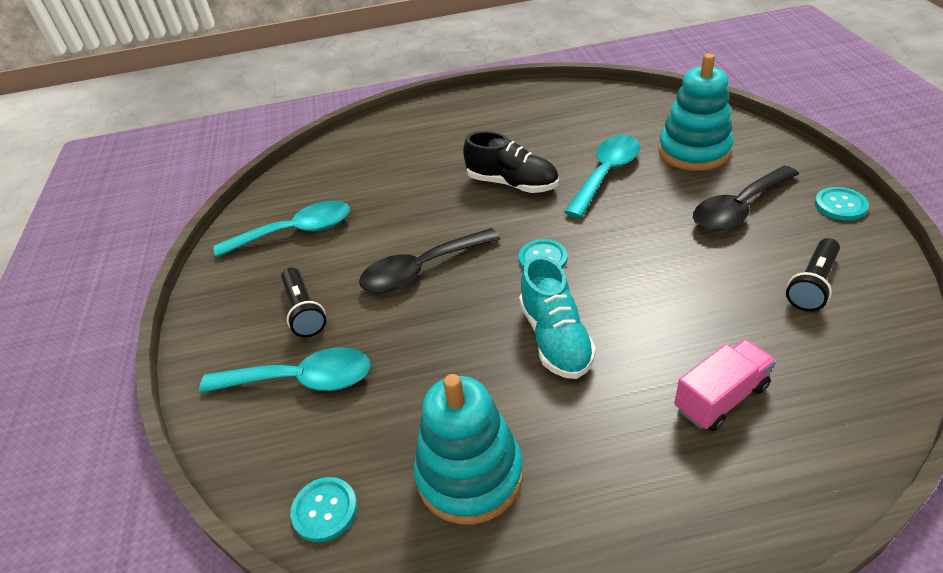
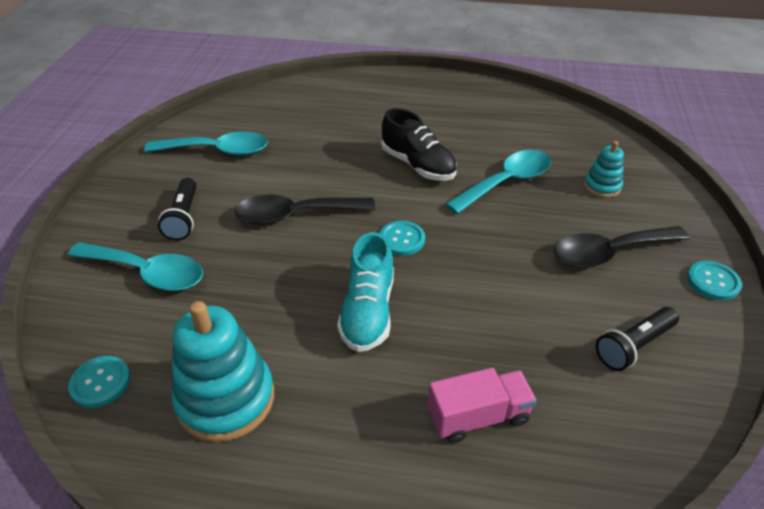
camera: 15 degrees right, 0 degrees up
(694, 151) = (602, 186): turquoise stacking toy -> turquoise stacking toy, size x0.52

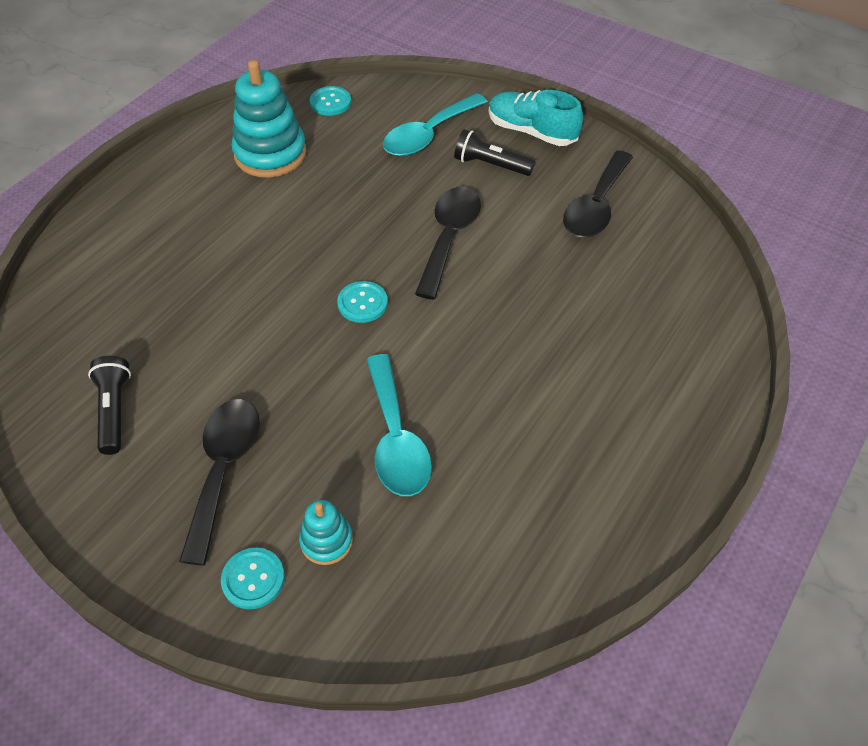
camera: 115 degrees right, 10 degrees up
(218, 151) = (595, 206): turquoise spoon -> black spoon
(368, 311) = (291, 248): turquoise shoe -> turquoise shoe (531, 132)
(418, 165) = (478, 366): black shoe -> none
(478, 417) = (147, 274): pink truck -> none
(713, 282) = (117, 541): turquoise button -> turquoise button (253, 579)

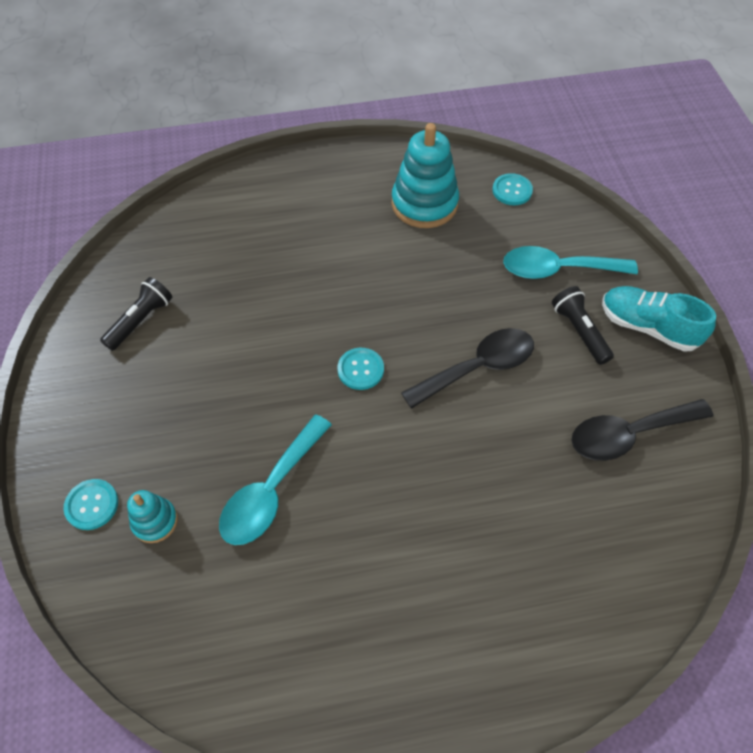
camera: 45 degrees right, 5 degrees up
(224, 469) = (154, 415): black spoon -> none
(531, 132) = (648, 327): turquoise shoe -> turquoise shoe turned 45 degrees counterclockwise

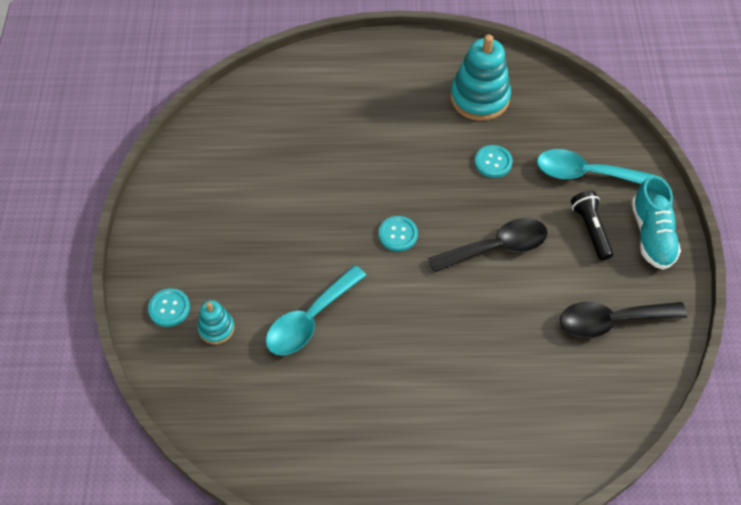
camera: 10 degrees right, 0 degrees up
(140, 321) = (223, 167): black flashlight -> none
(512, 190) = (560, 96): turquoise button -> turquoise button (493, 162)
(648, 327) = (651, 235): turquoise shoe -> turquoise shoe turned 135 degrees counterclockwise

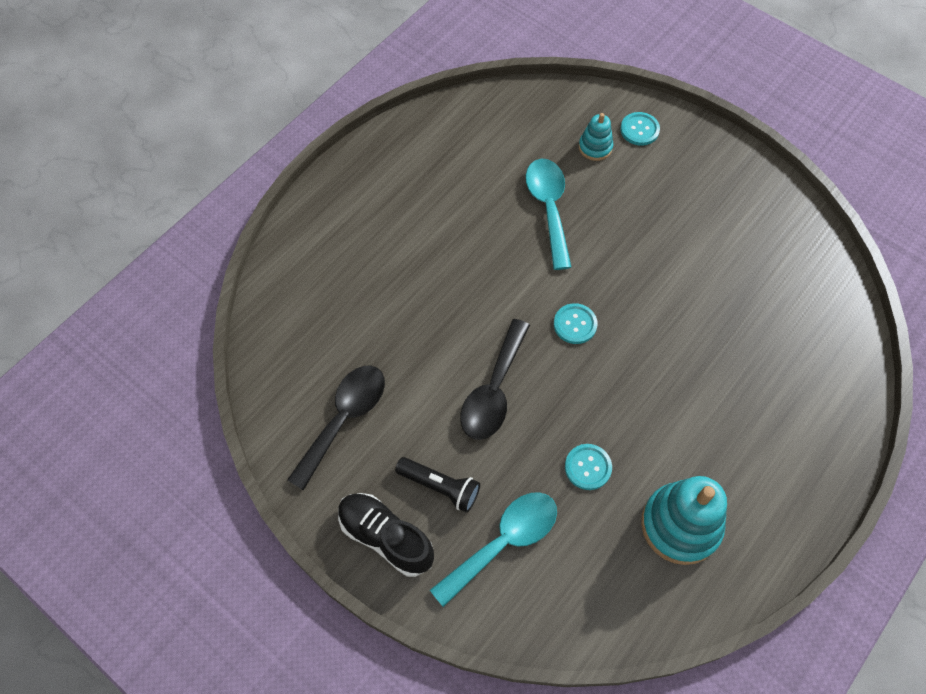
camera: 130 degrees right, 5 degrees up
(651, 235) = (386, 537): turquoise shoe -> black shoe

